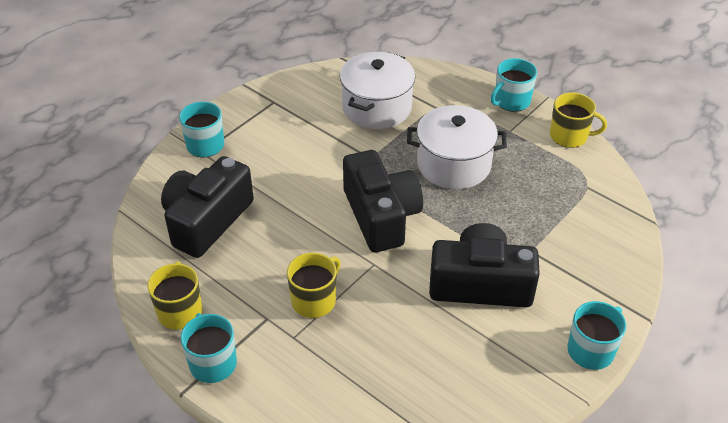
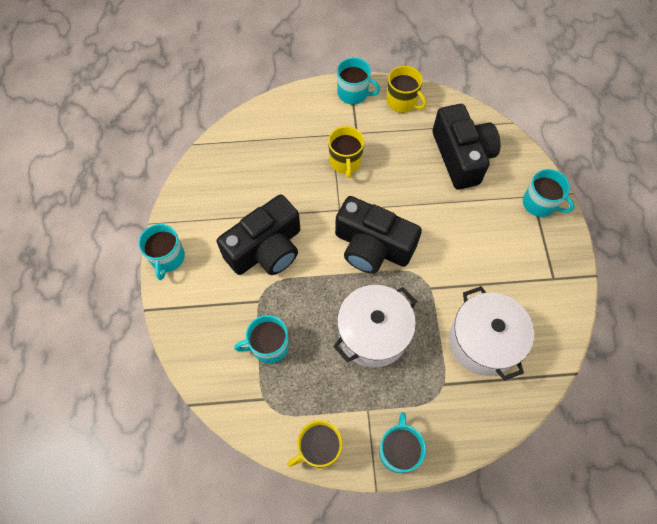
camera: 135 degrees right, 20 degrees up
(550, 214) = (269, 346): none -> turquoise mug

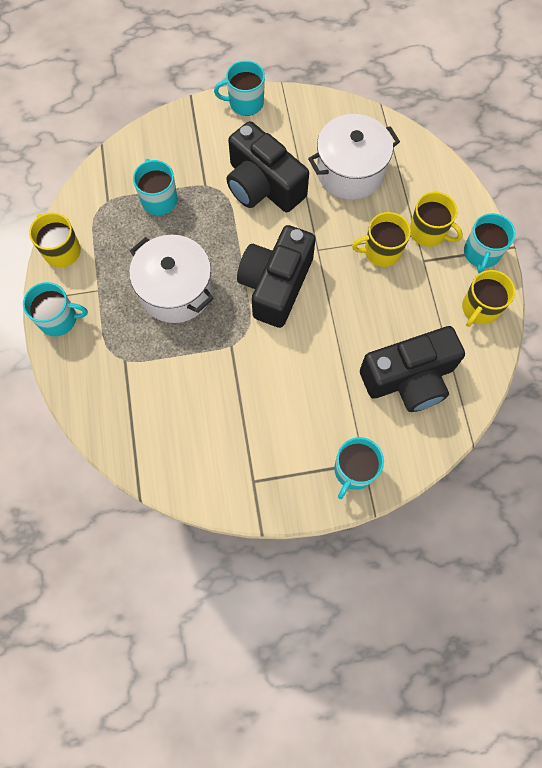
camera: 85 degrees right, 5 degrees up
(330, 126) = (428, 232): none -> yellow mug
(483, 341) = (172, 400): white pot -> white pot (350, 171)

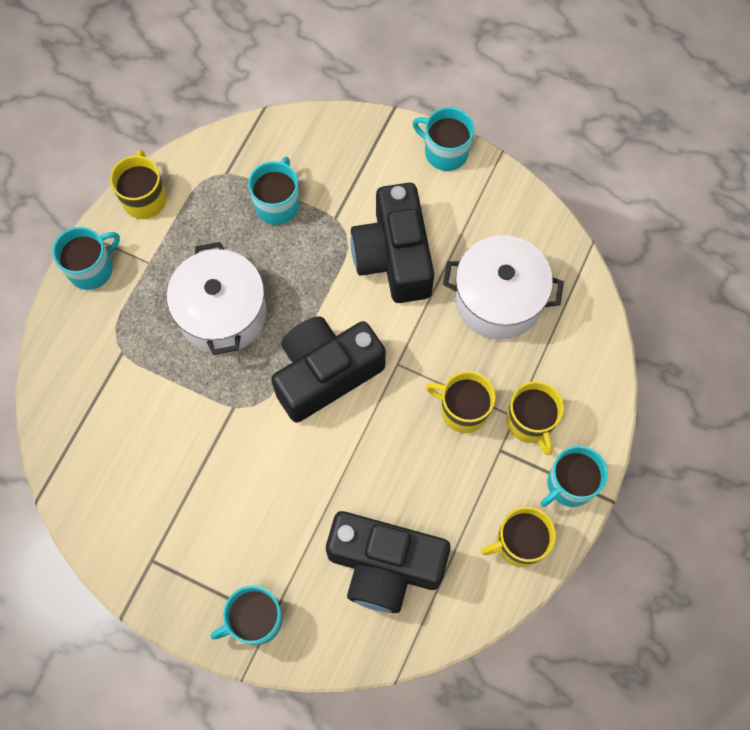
camera: 35 degrees right, 0 degrees up
(59, 319) = (91, 268): turquoise mug -> turquoise mug turned 75 degrees counterclockwise

